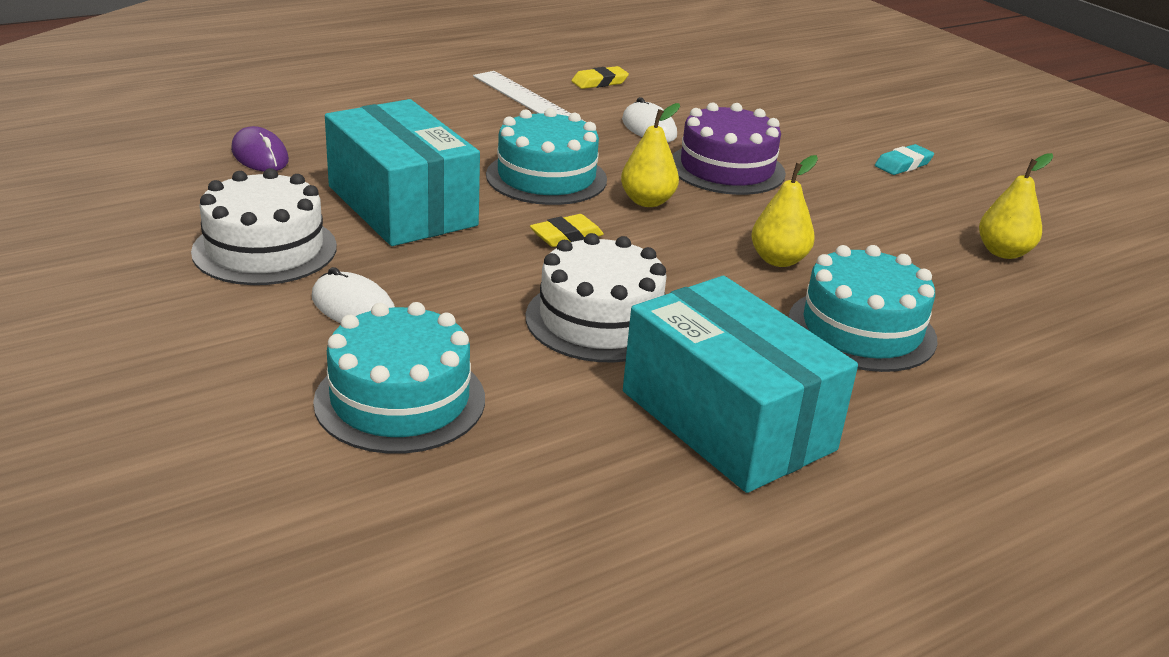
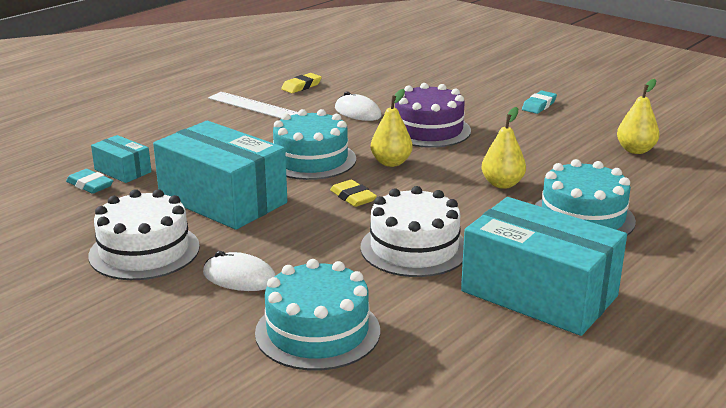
camera: 15 degrees left, 5 degrees down
(260, 155) = (90, 185): purple mouse -> turquoise eraser
(309, 146) = (123, 171): none -> turquoise box
(566, 236) = (353, 197): yellow eraser -> yellow eraser turned 75 degrees counterclockwise

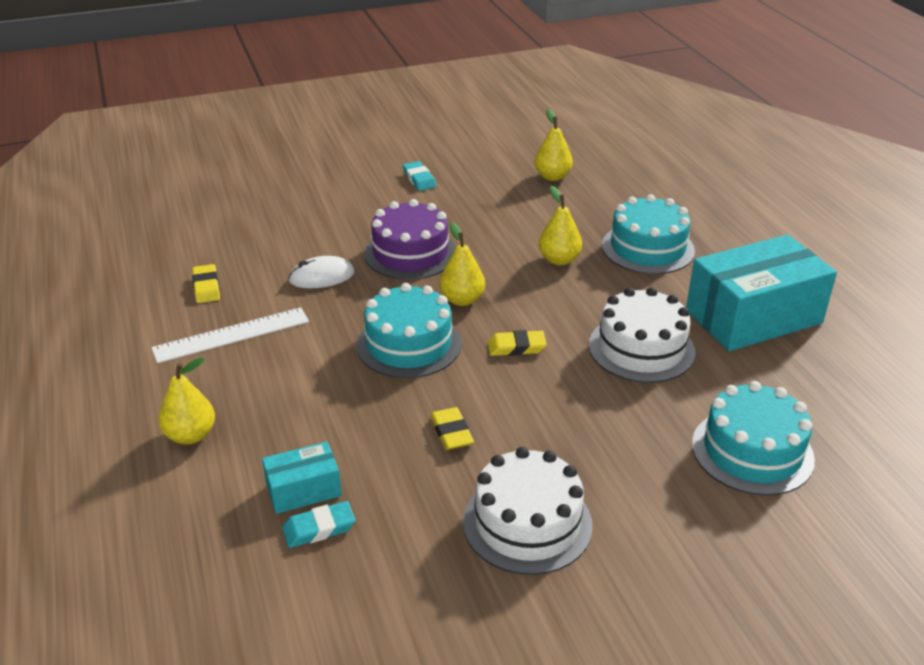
camera: 60 degrees left, 10 degrees up
(148, 127) = (190, 435): none -> yellow pear
(223, 200) = (451, 432): turquoise box -> yellow eraser
(239, 277) = (628, 469): white mouse -> none

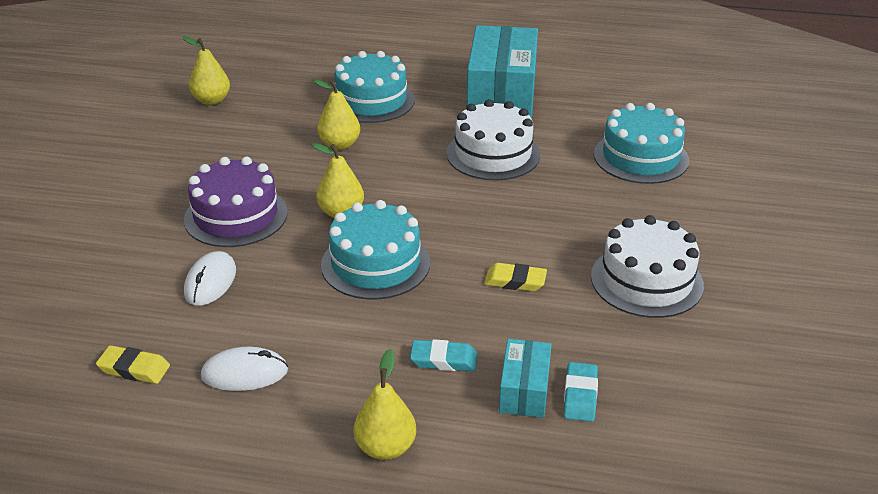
camera: 60 degrees left, 0 degrees up
(231, 335) = (244, 373): white ruler -> white mouse
(419, 179) = (115, 168): turquoise eraser -> turquoise eraser (443, 360)
(516, 347) = (436, 209): yellow eraser -> none

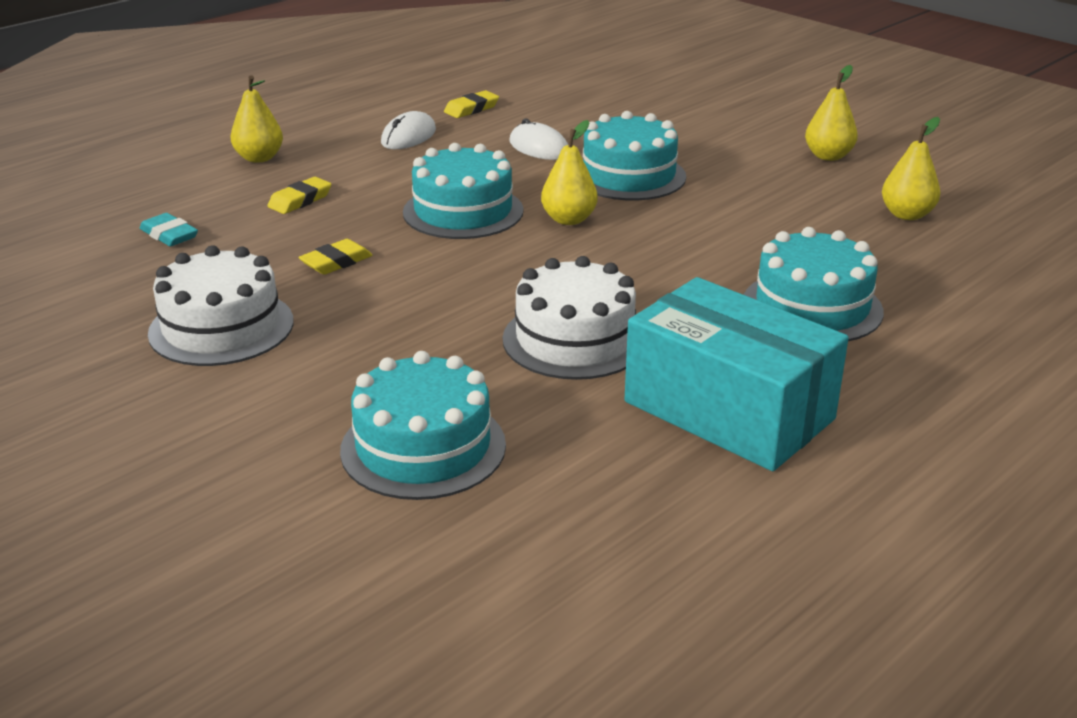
camera: 125 degrees right, 5 degrees down
(236, 216) = (629, 176): purple cake -> turquoise cake
(340, 145) = (712, 255): yellow pear -> yellow pear (828, 156)
(443, 360) = (300, 200): turquoise eraser -> yellow eraser
(524, 390) = (215, 217): turquoise box -> none

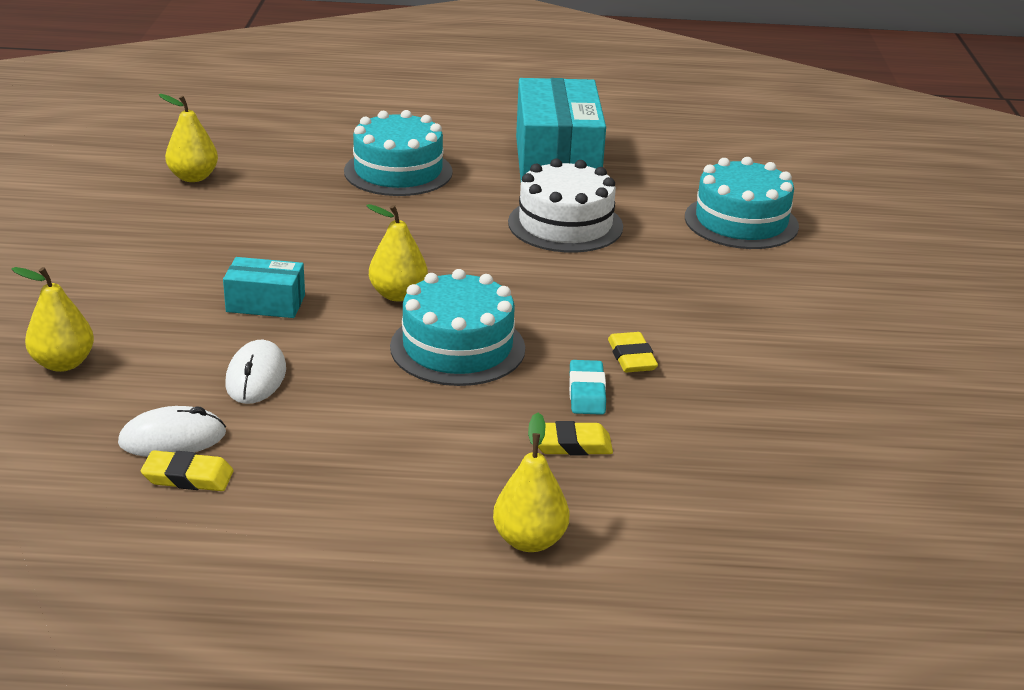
camera: 135 degrees left, 0 degrees up
(169, 235) = (742, 471): turquoise eraser -> turquoise eraser (586, 392)
(221, 327) = (785, 349): white cake -> none
(336, 262) = (631, 357): yellow eraser -> yellow eraser turned 75 degrees clockwise
(408, 136) = (331, 473): white mouse -> white mouse (172, 438)
(629, 176) = (265, 303): turquoise cake -> turquoise box
(828, 156) = (94, 233): yellow pear -> yellow pear (63, 363)

